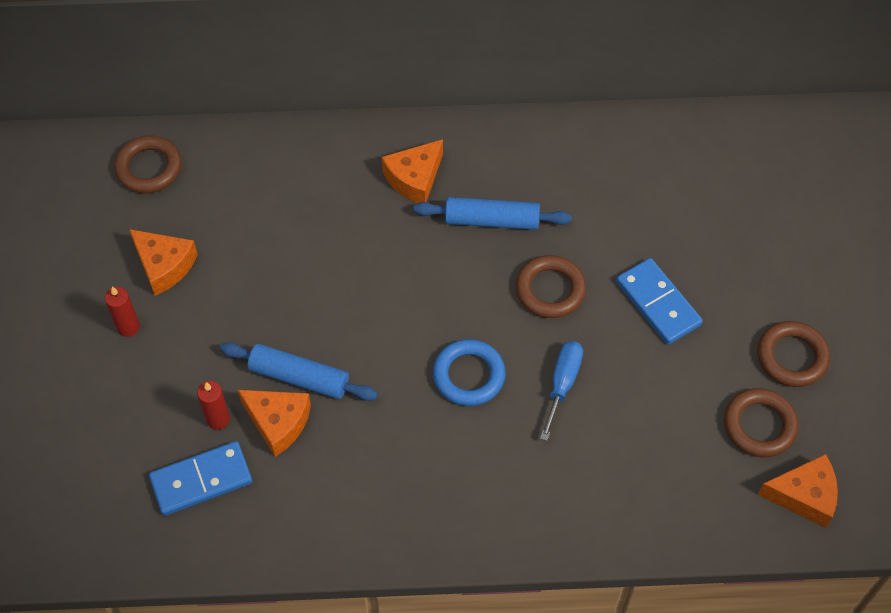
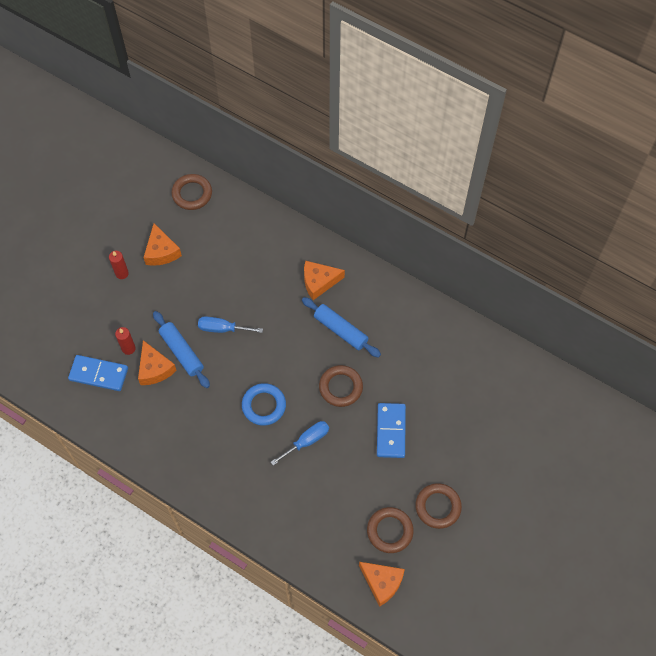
camera: 35 degrees right, 5 degrees up
(331, 313) = (222, 328): none -> blue screwdriver

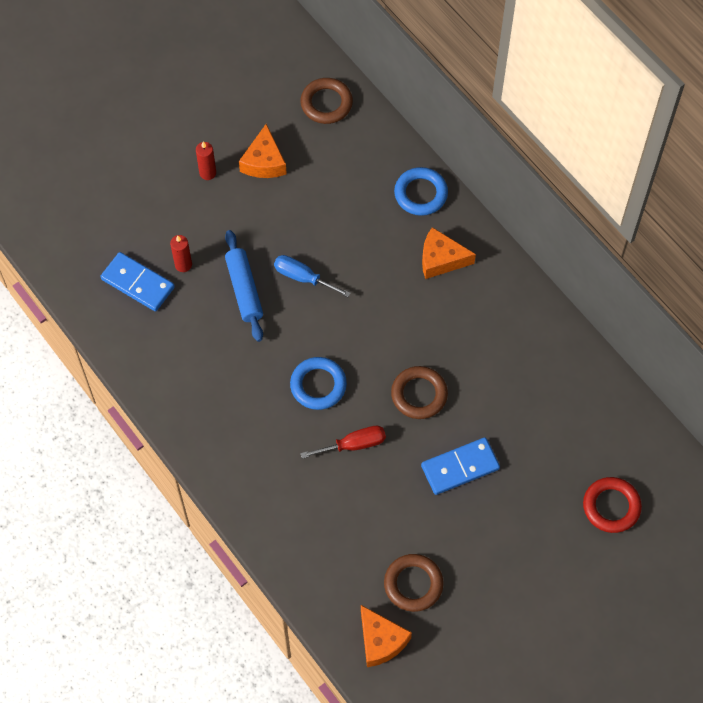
camera: 20 degrees right, 0 degrees up
(155, 369) = (205, 299): orange cheese -> none
(286, 238) = (420, 194): none -> blue ring
(307, 441) = (354, 444): blue screwdriver -> red screwdriver
(340, 330) = (445, 326): blue rolling pin -> none
(390, 431) = (460, 467): blue domino -> blue domino turned 45 degrees clockwise
(438, 507) = (482, 576): brown ring -> none
(509, 422) = (611, 506): none -> red ring

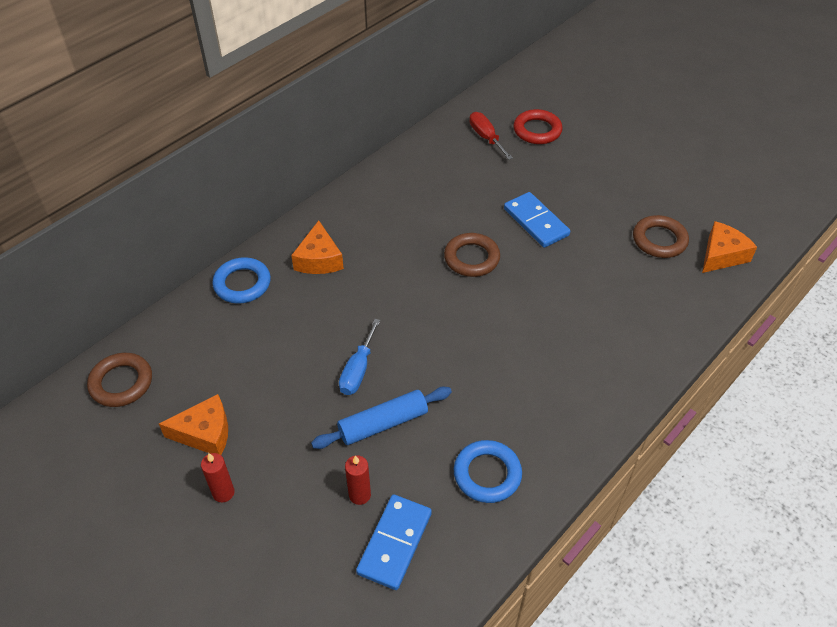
camera: 100 degrees left, 15 degrees down
(318, 385) = (484, 337): blue ring -> blue ring (487, 474)
(354, 444) = (540, 300): red screwdriver -> red screwdriver (486, 137)

